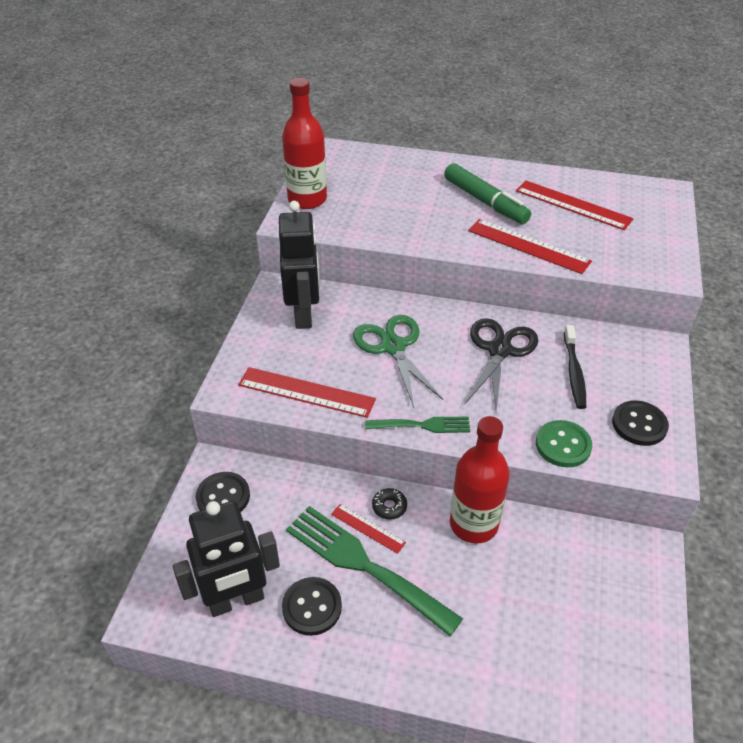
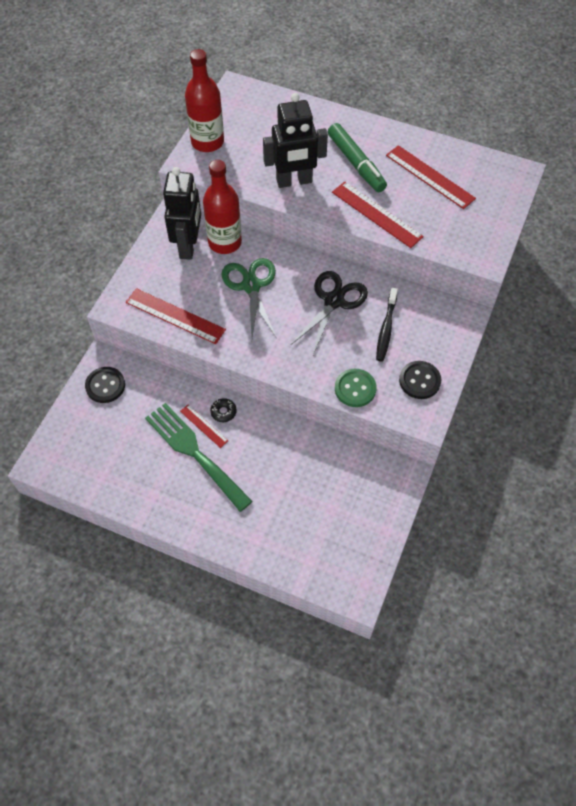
camera: 10 degrees right, 15 degrees up
(236, 601) = (101, 463): black robot -> black robot (294, 181)
(312, 607) = (151, 476): black button -> none
(422, 425) = (255, 356): green fork -> none
(473, 524) = (281, 435): red bottle -> red bottle (225, 242)

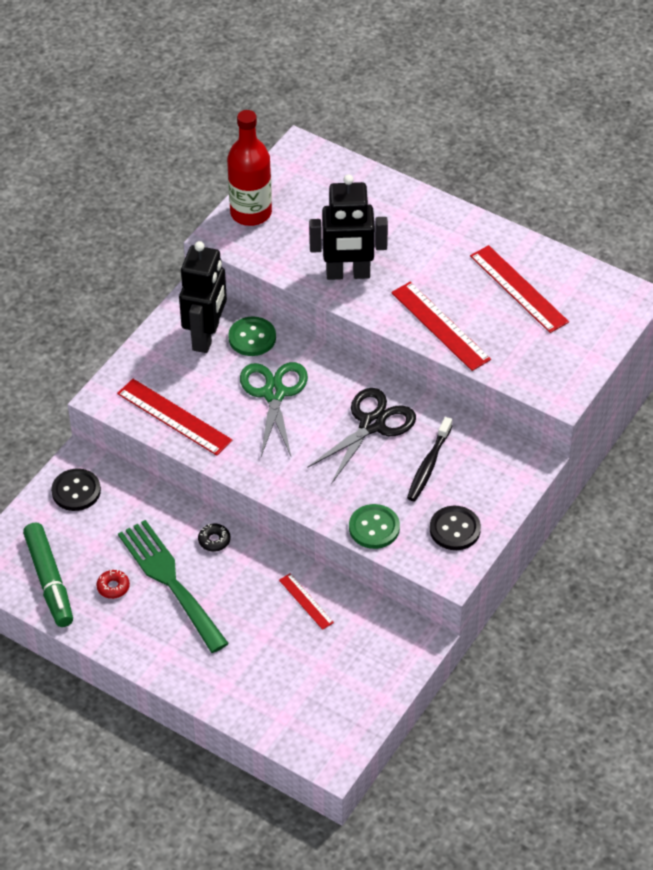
camera: 10 degrees right, 10 degrees down
(149, 465) = (113, 587): none -> red donut
(204, 426) = (187, 553): red ruler -> red ruler (306, 601)
(225, 242) = (252, 338): red bottle -> green button
(356, 163) = (430, 261): green marker -> green marker (49, 581)

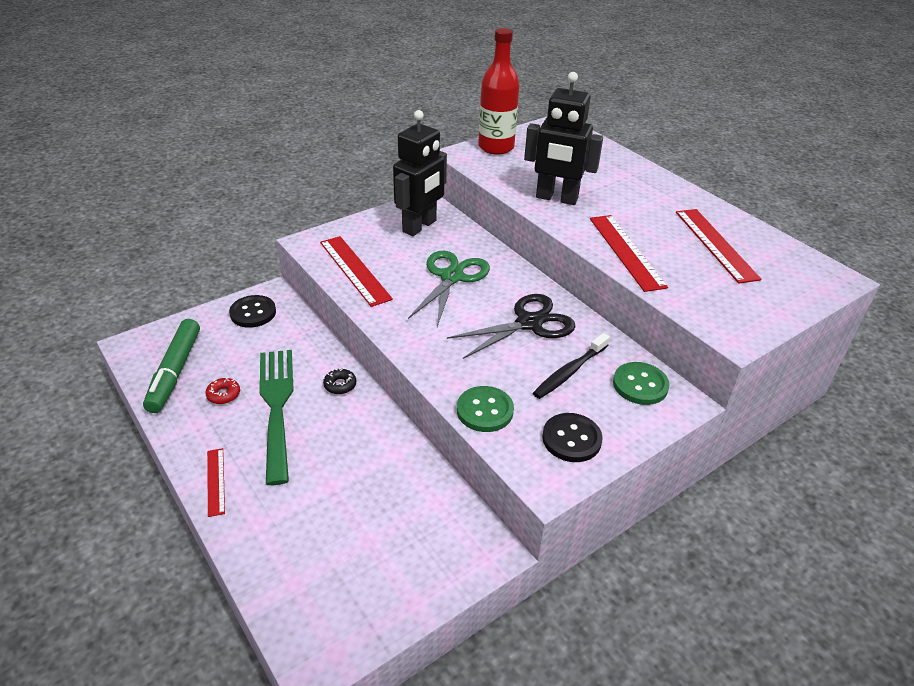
camera: 20 degrees right, 10 degrees down
(252, 338) = (457, 236): green button -> green button (640, 385)
(306, 601) = (392, 467): red ruler -> red ruler (215, 481)

